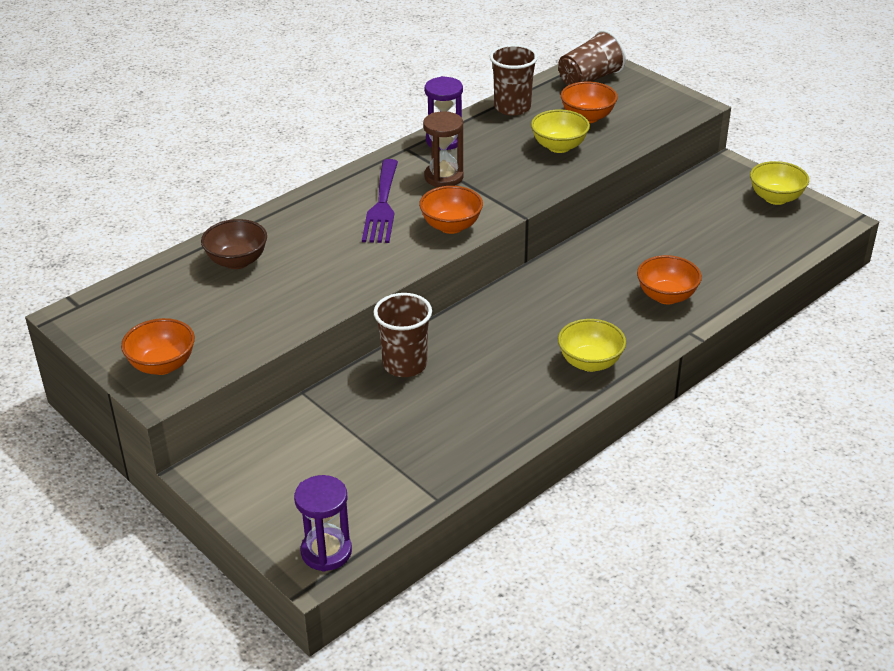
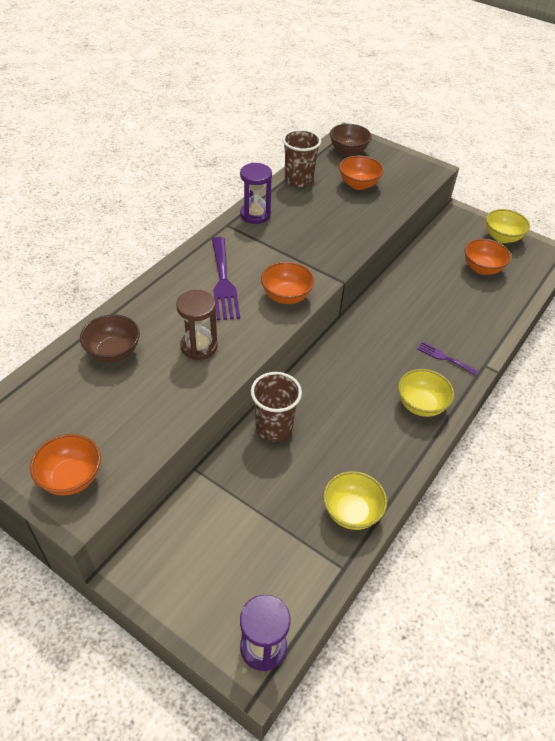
camera: 15 degrees left, 10 degrees up
(444, 177) = (265, 249): brown hourglass -> brown hourglass (199, 346)
(559, 146) = (346, 213): yellow bowl -> yellow bowl (351, 512)
(589, 79) = (348, 151): brown cup -> brown bowl
(640, 319) = (444, 358): none -> purple fork
(666, 296) = (456, 334): orange bowl -> orange bowl (482, 268)

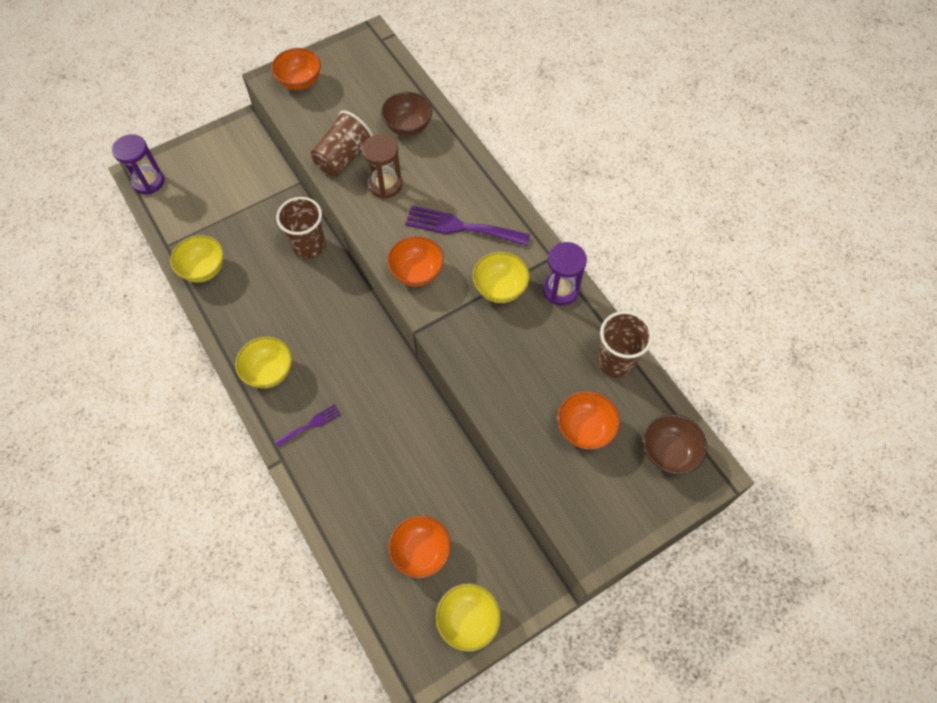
camera: 115 degrees right, 15 degrees up
(177, 391) = (343, 157): none -> brown cup
(273, 245) = (500, 288): none -> yellow bowl

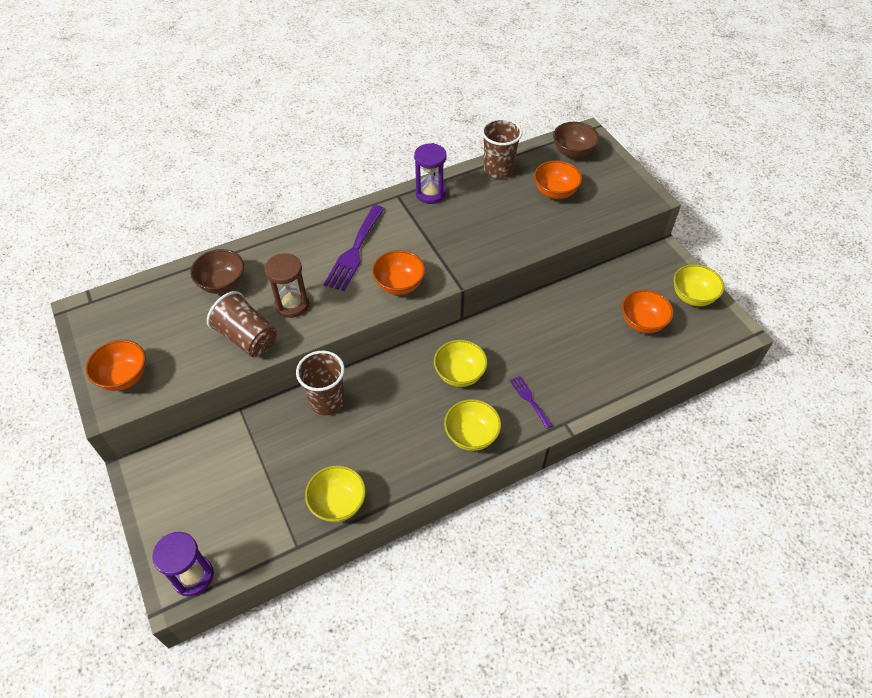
camera: 85 degrees left, 10 degrees down
(500, 288) = (424, 230): yellow bowl -> yellow bowl (460, 374)

